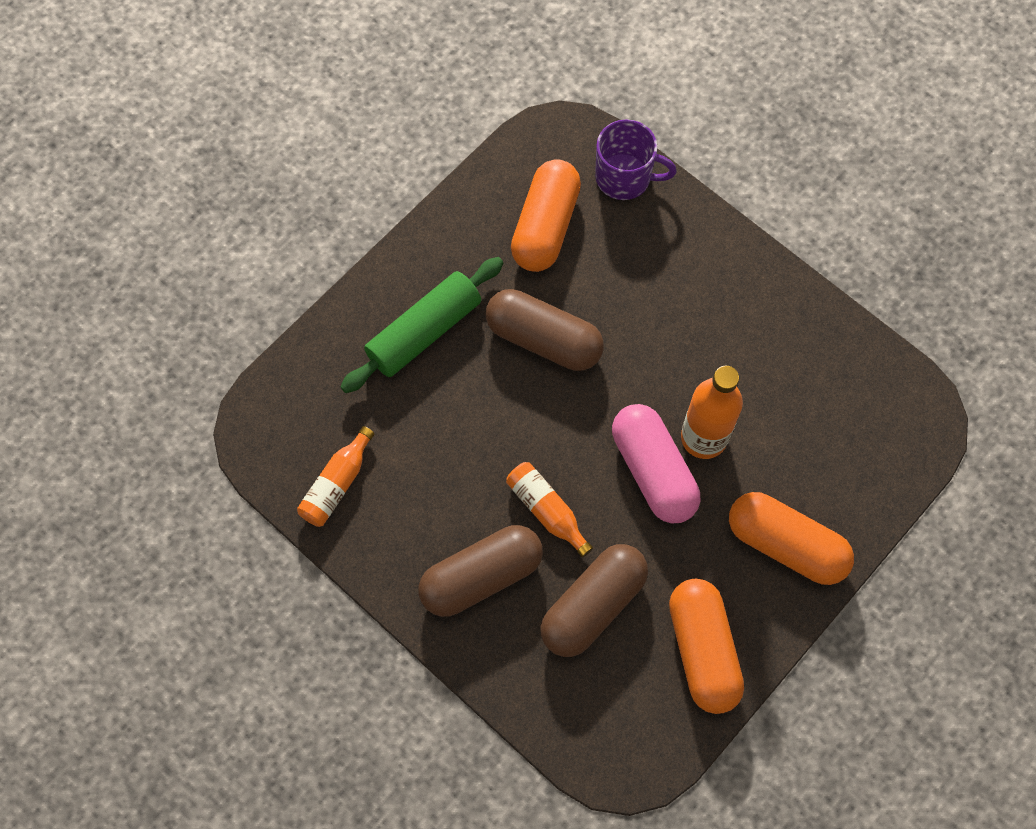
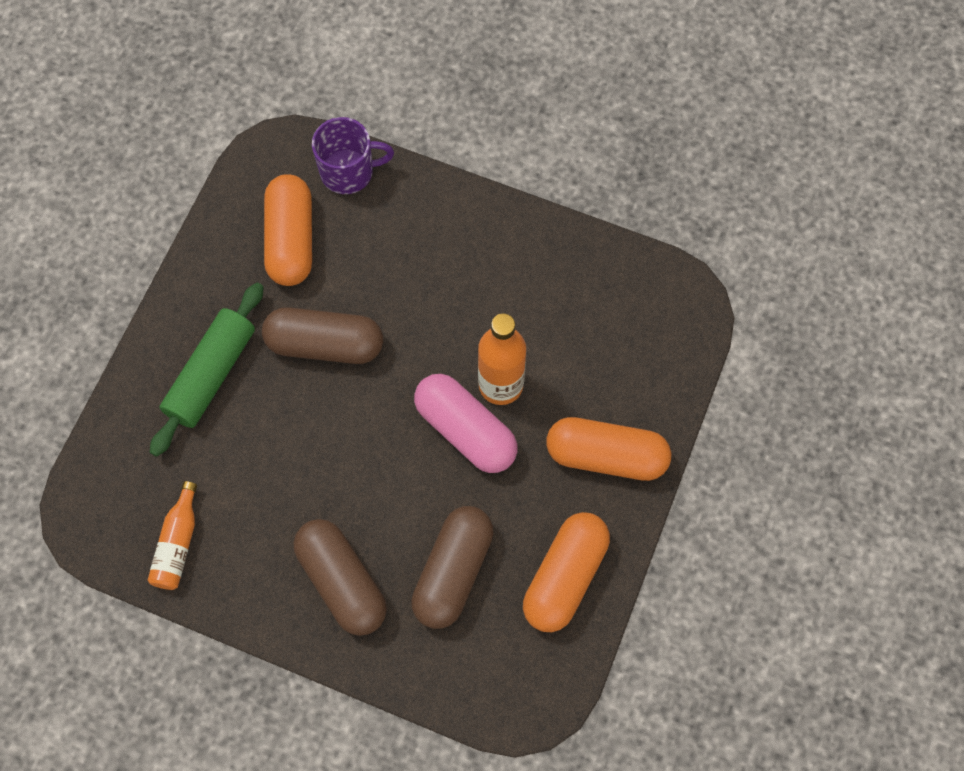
camera: 20 degrees left, 0 degrees up
(481, 577) = (342, 582): brown capsule -> brown capsule turned 75 degrees counterclockwise
(547, 510) = (381, 500): orange bottle -> none
(703, 650) = (565, 577): orange capsule -> orange capsule turned 60 degrees clockwise

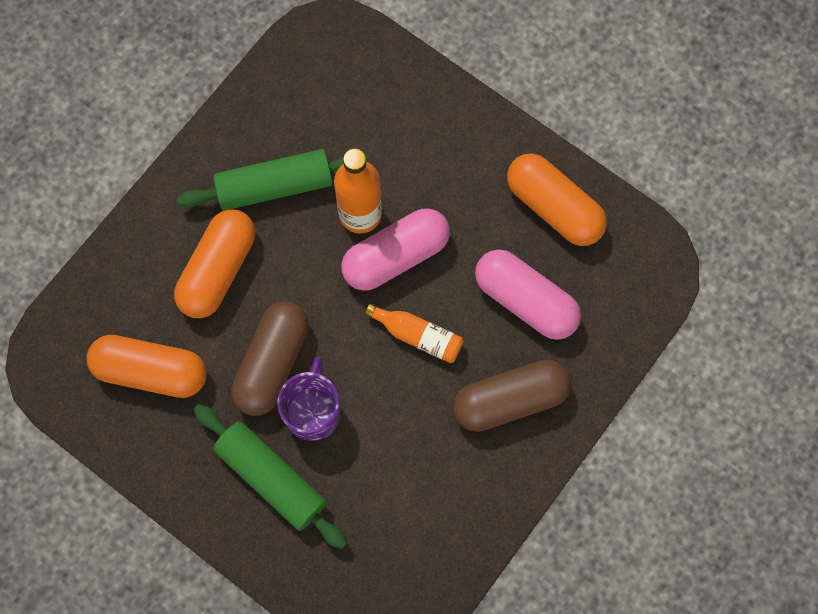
camera: 75 degrees left, 5 degrees up
(177, 544) = (434, 544): orange bottle -> orange bottle (418, 336)
(348, 172) = (94, 299): purple mug -> purple mug (313, 411)
(453, 572) = (525, 300): brown capsule -> pink capsule
(506, 297) = (275, 186): none -> green rolling pin
(606, 456) = (453, 142): orange capsule -> orange capsule (218, 270)

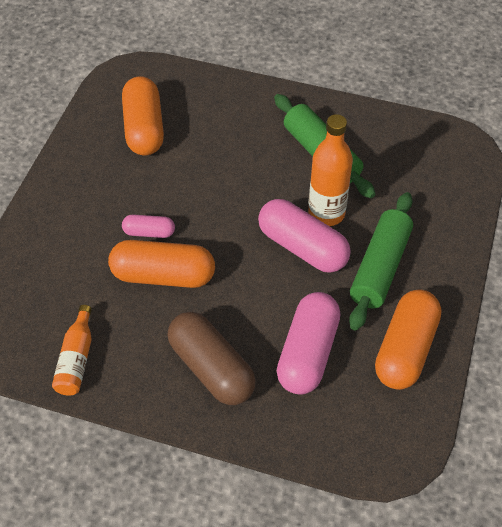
camera: 70 degrees right, 20 degrees down
(218, 270) = (238, 142): orange capsule -> orange capsule (163, 275)
(271, 478) = (86, 222): green rolling pin -> green rolling pin (380, 267)
(272, 363) = (178, 195): brown capsule -> none
(313, 411) = (149, 232): purple mug -> pink capsule
(418, 336) = (241, 283): orange bottle -> orange bottle (76, 359)

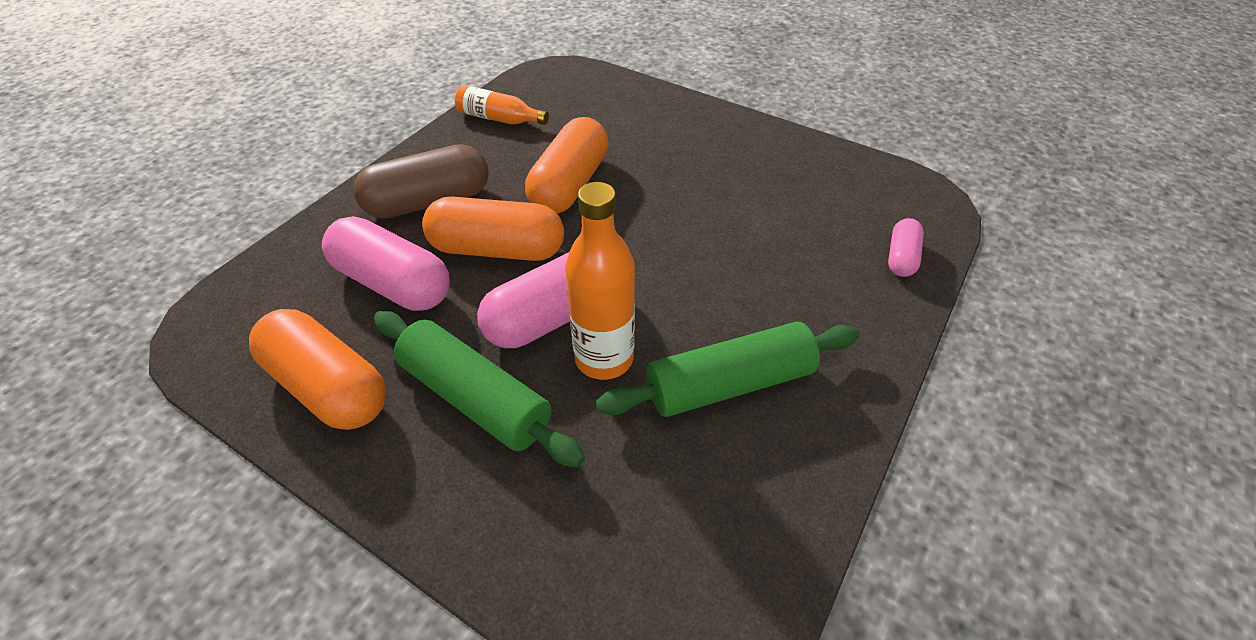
camera: 105 degrees right, 5 degrees down
(144, 128) = (815, 200): orange capsule -> orange capsule (497, 249)
(149, 232) = (637, 182): pink capsule -> pink capsule (901, 257)

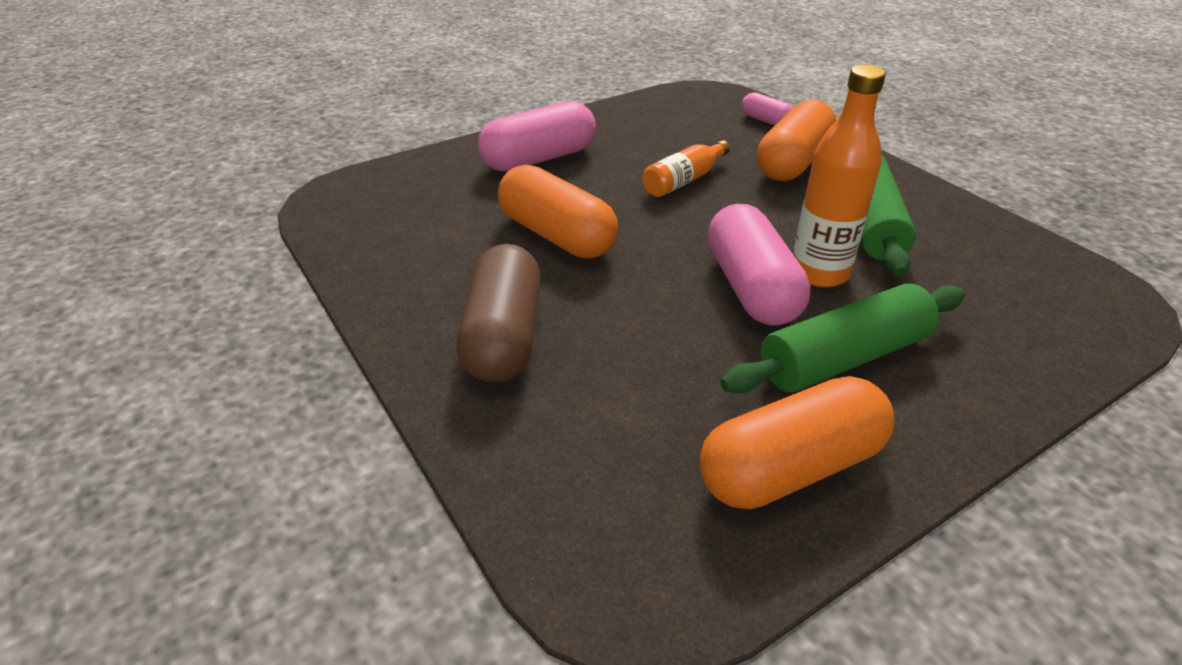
camera: 65 degrees left, 10 degrees down
(393, 283) = (638, 389): pink capsule -> pink capsule (539, 159)
(497, 249) = (629, 302): orange capsule -> orange capsule (793, 162)
(499, 119) = (384, 254): orange bottle -> orange bottle (684, 180)

